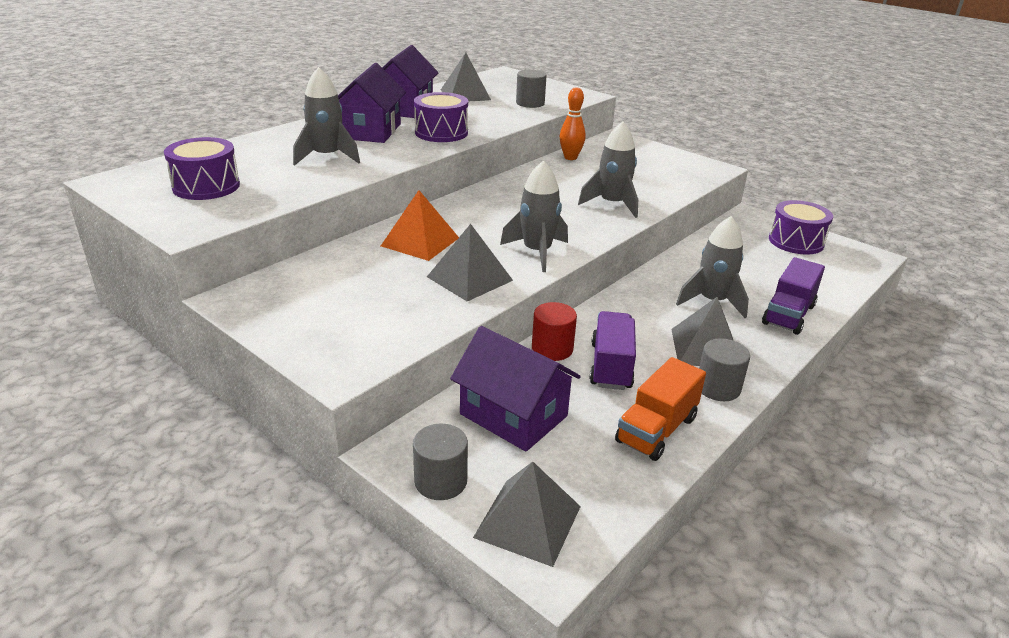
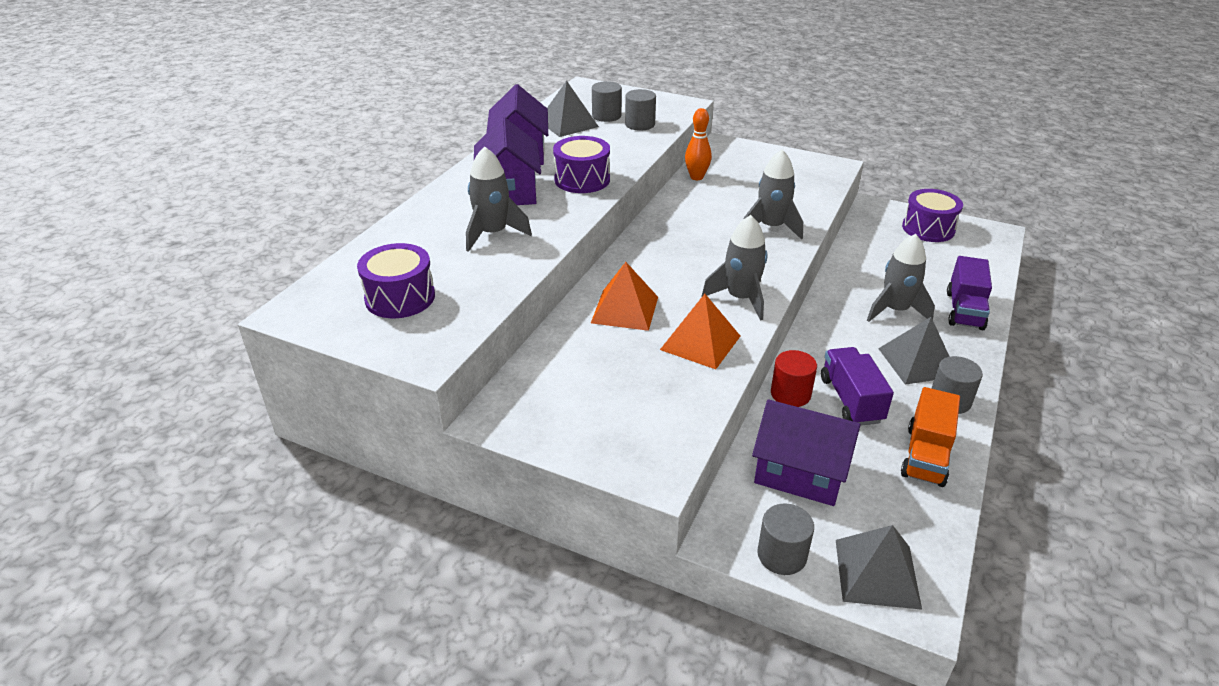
camera: 15 degrees left, 5 degrees up
(469, 278) = (700, 342): grey pyramid -> orange pyramid
(505, 94) = (606, 116): none -> grey cylinder

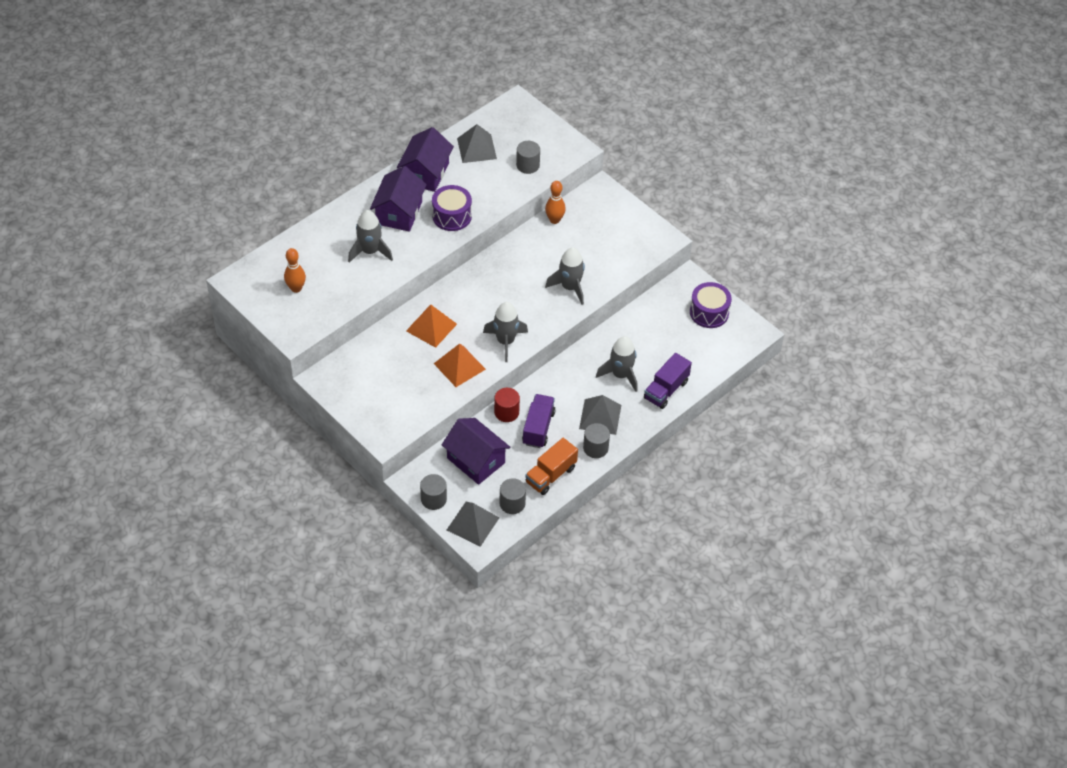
camera: 20 degrees right, 15 degrees up
(400, 297) = (296, 288): purple drum -> orange bowling pin
(606, 116) = (510, 147): grey cylinder -> grey cylinder (512, 503)

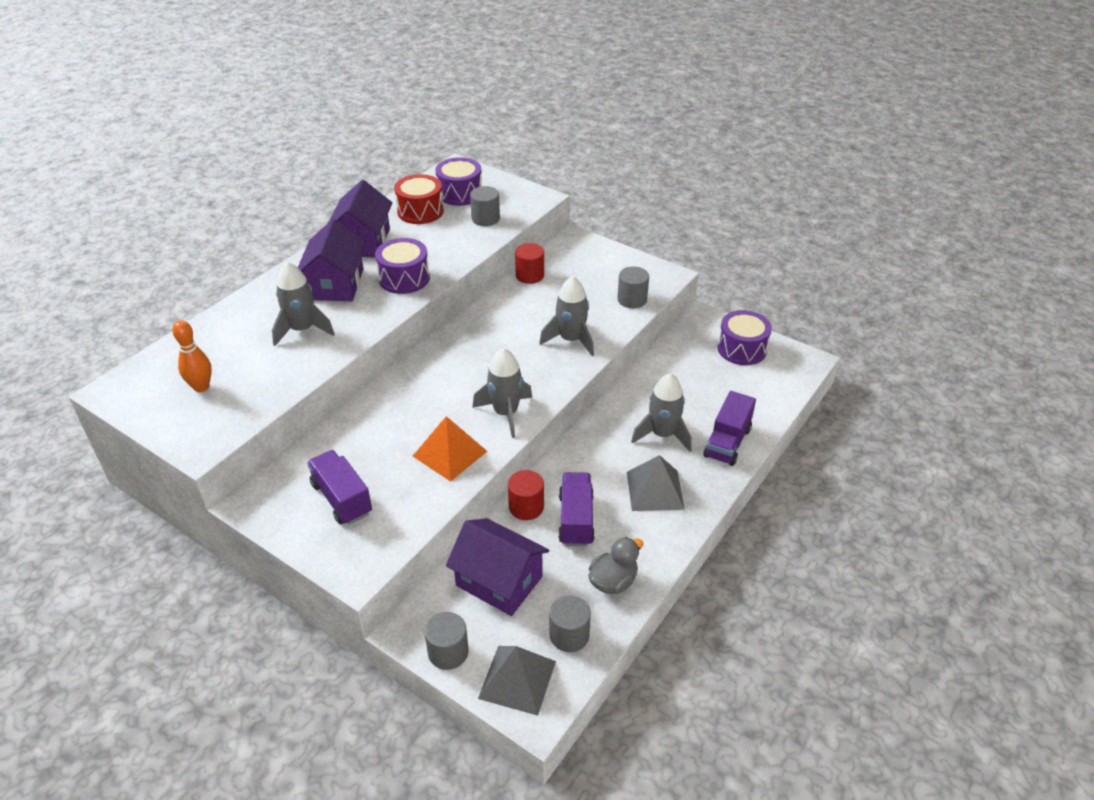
camera: 10 degrees left, 10 degrees down
(381, 386) = (342, 499): none -> purple truck
(431, 327) = (401, 412): orange pyramid -> none
(476, 148) = (420, 211): grey pyramid -> red drum
(513, 134) = (460, 193): none -> purple drum
(551, 475) = (613, 581): orange truck -> grey duck
(554, 220) = (530, 275): orange bowling pin -> red cylinder
(595, 448) = (663, 532): grey cylinder -> grey cylinder (632, 299)

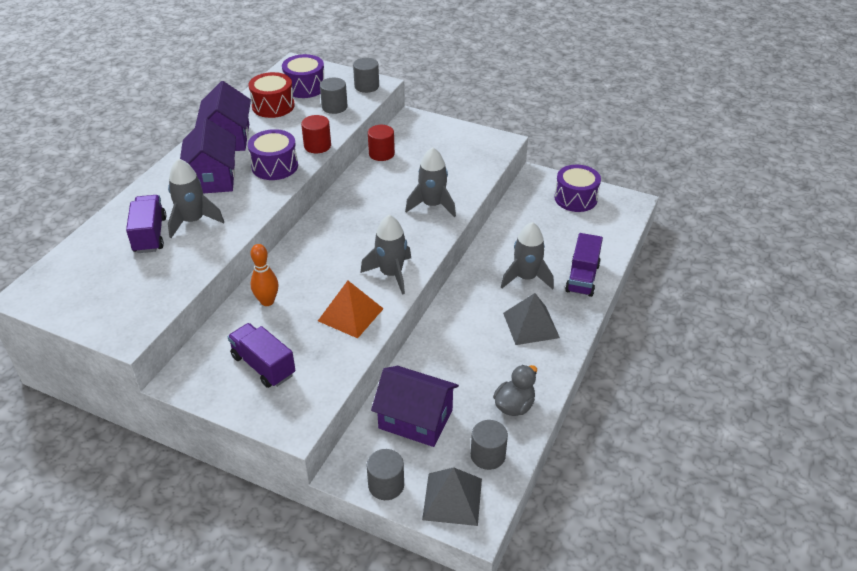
camera: 10 degrees left, 0 degrees up
(201, 387) = (112, 282): orange bowling pin -> orange bowling pin (267, 301)
(526, 507) = (423, 353): red cylinder -> red cylinder (317, 146)
(576, 520) = (469, 358): purple truck -> purple truck (150, 235)
(632, 299) = (476, 165): grey cylinder -> grey cylinder (366, 86)

